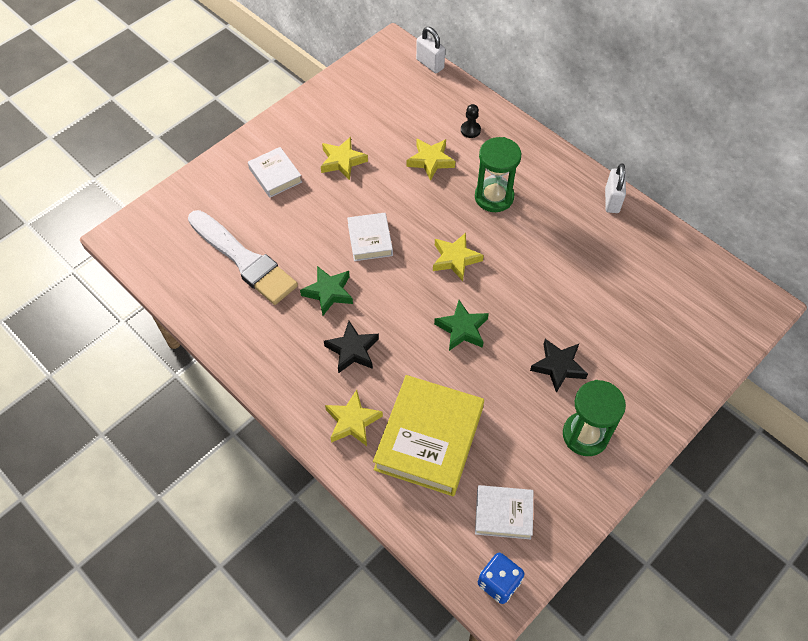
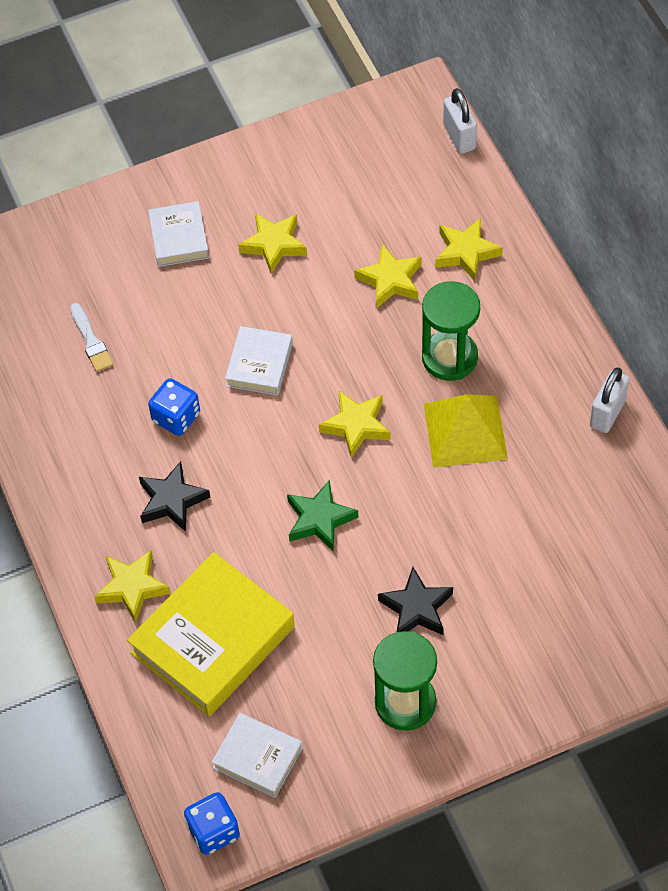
camera: 25 degrees right, 0 degrees up
(244, 260) = (91, 341): white brush -> white brush, size x0.44
(329, 292) = (176, 417): green star -> blue dice
(470, 130) = (466, 252): black pawn -> yellow star
(528, 240) = (465, 431): none -> yellow pyramid

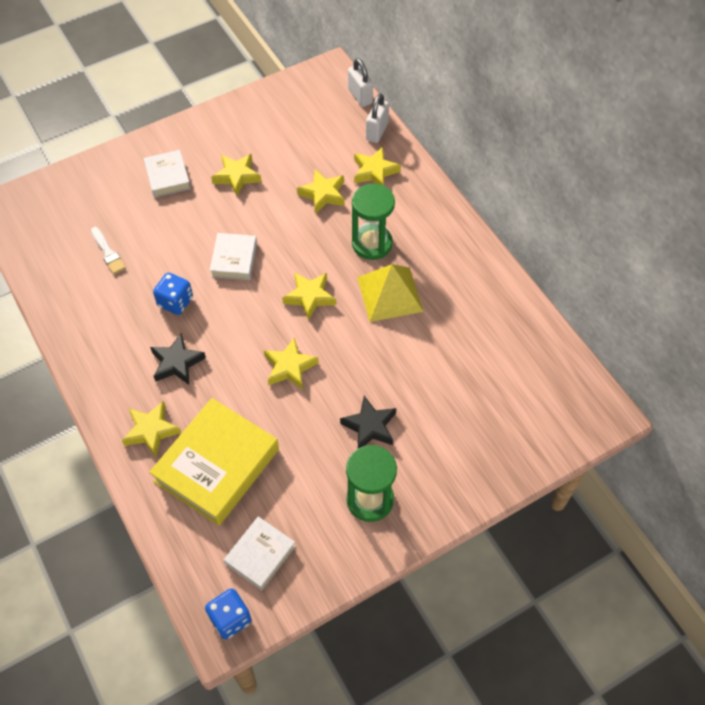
camera: 10 degrees left, 0 degrees up
(258, 758) = (260, 555): white book -> white book turned 75 degrees counterclockwise
(319, 519) = (289, 367): green star -> yellow star
(607, 413) = (490, 273): white padlock -> white padlock (377, 131)

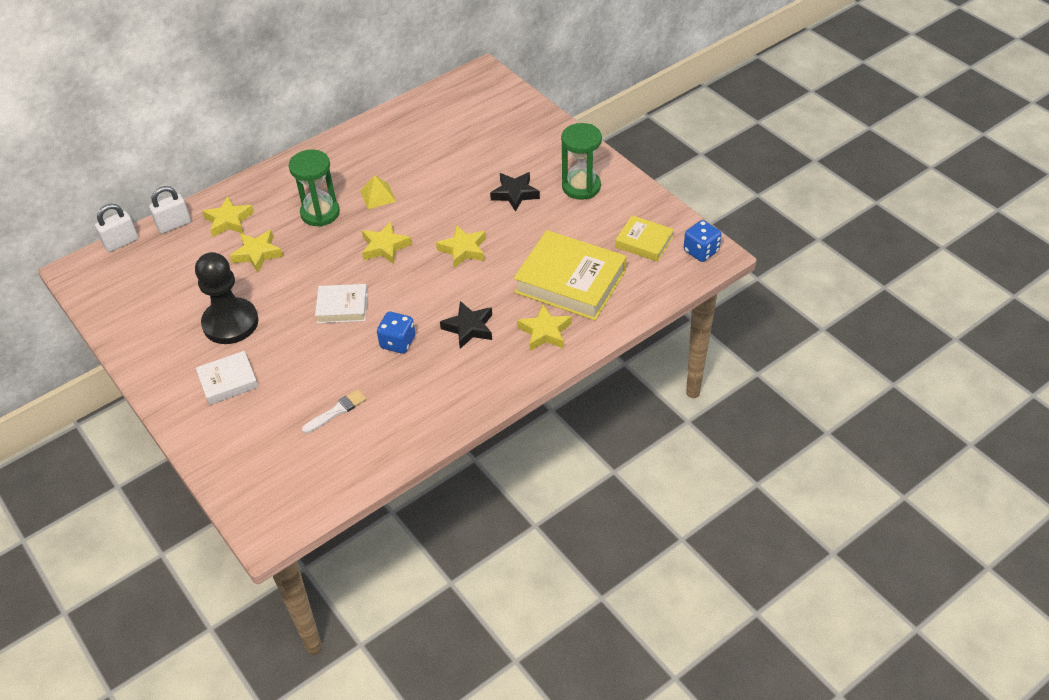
camera: 95 degrees left, 10 degrees down
(237, 176) = (230, 323): yellow star -> black pawn
(260, 555) = (644, 242): white book -> yellow book
(377, 131) = (174, 225): white padlock -> white padlock turned 45 degrees counterclockwise
(389, 294) = (378, 196): yellow pyramid -> yellow pyramid, size x0.58

